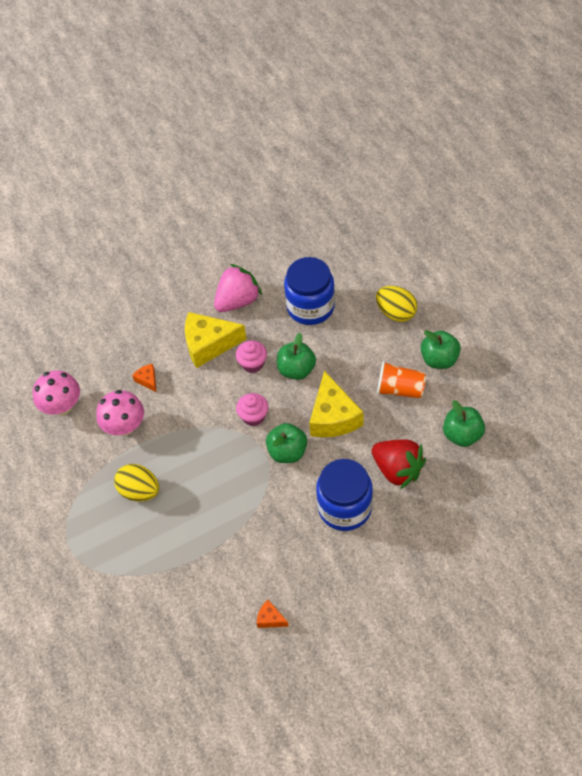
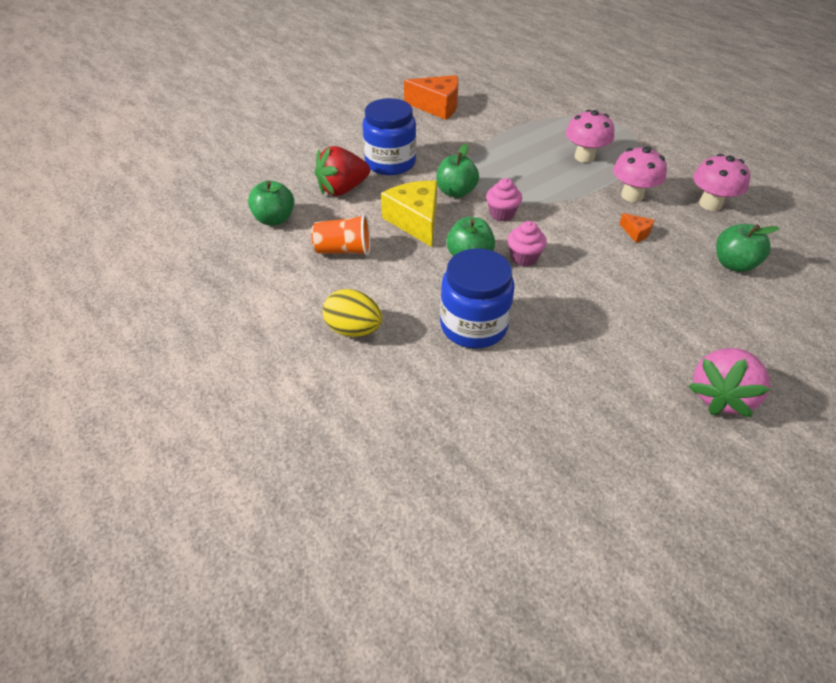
camera: 165 degrees right, 10 degrees down
(139, 491) = (584, 157): yellow egg -> pink mushroom
(209, 344) = (587, 271): yellow cheese -> none
(238, 301) = (576, 323): pink strawberry -> pink strawberry (720, 396)
(270, 618) = (437, 107): orange cheese -> orange cheese, size x2.20
(397, 470) = (342, 189): red strawberry -> red strawberry turned 60 degrees counterclockwise
(439, 359) = (296, 282): green apple -> green apple (733, 264)

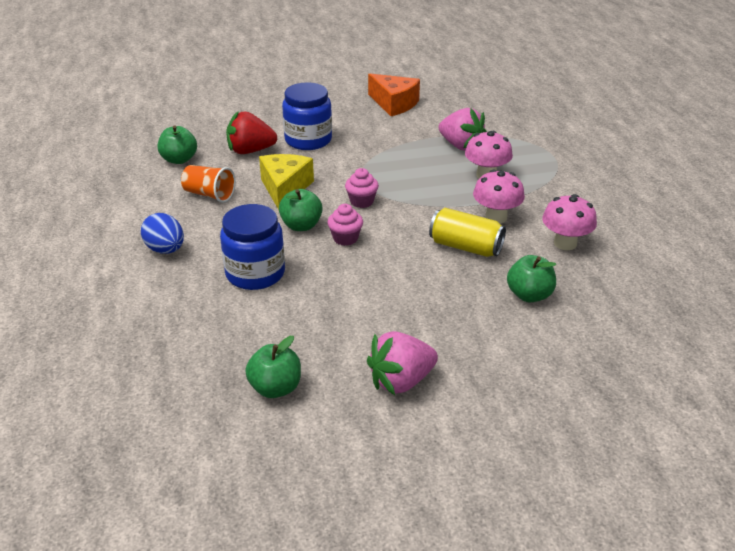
camera: 25 degrees right, 10 degrees down
(354, 329) = (165, 249): yellow egg -> blue egg
(456, 192) = (340, 175): green apple -> green apple (275, 388)
(535, 134) = (461, 146): none -> pink strawberry
(636, 233) = (465, 247): orange cheese -> yellow can

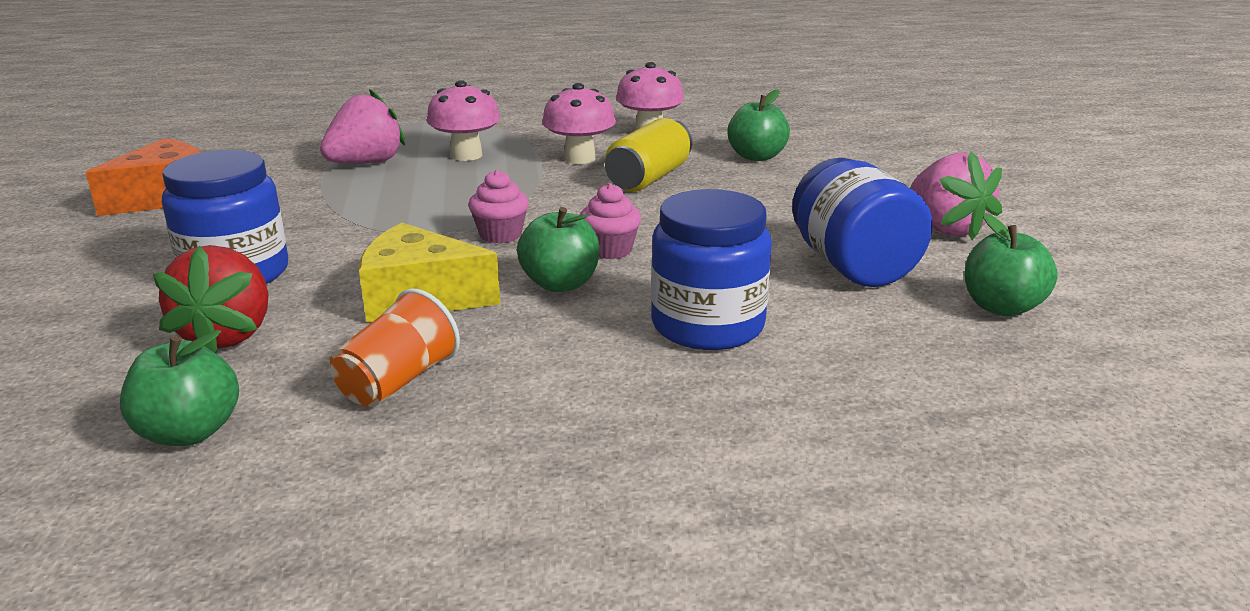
camera: 85 degrees left, 10 degrees down
(165, 249) = (613, 429): blue egg -> none
(331, 329) = (852, 266): none -> blue jar

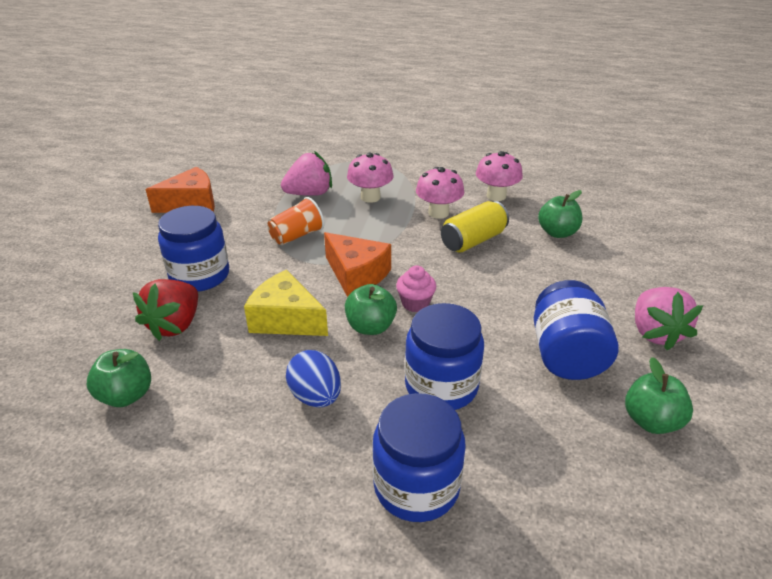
camera: 20 degrees right, 10 degrees up
(398, 381) = (243, 386): orange cup -> orange cup (297, 236)
(500, 235) = (356, 275): pink cupcake -> orange cheese
(526, 371) = (315, 396): none -> blue egg
(746, 433) = (416, 486): none -> blue jar

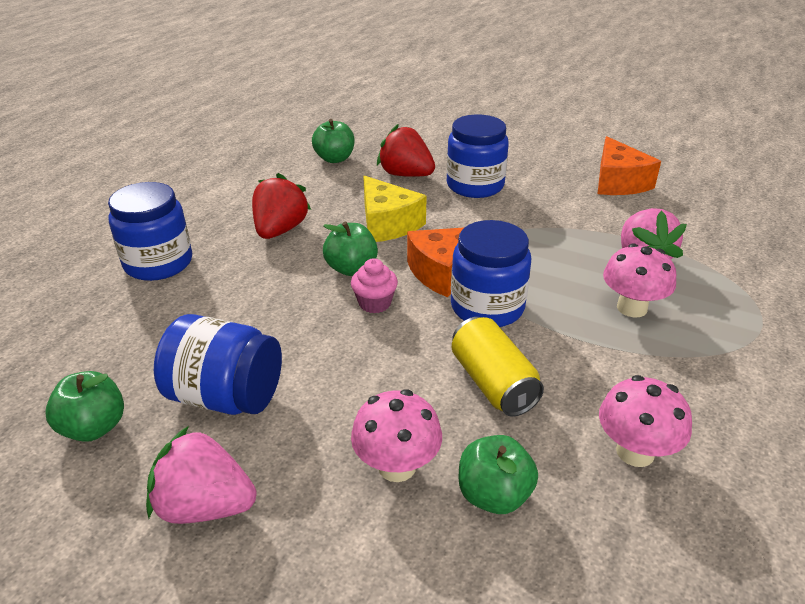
camera: 105 degrees right, 0 degrees up
(286, 319) = (387, 224): yellow cheese -> yellow cheese turned 105 degrees clockwise
(297, 236) = (536, 241): orange cup -> none
(315, 396) = (280, 230): blue egg -> red strawberry
(438, 213) = (579, 366): pink mushroom -> pink mushroom (397, 466)
(441, 386) = (245, 295): blue jar -> blue jar (487, 307)

